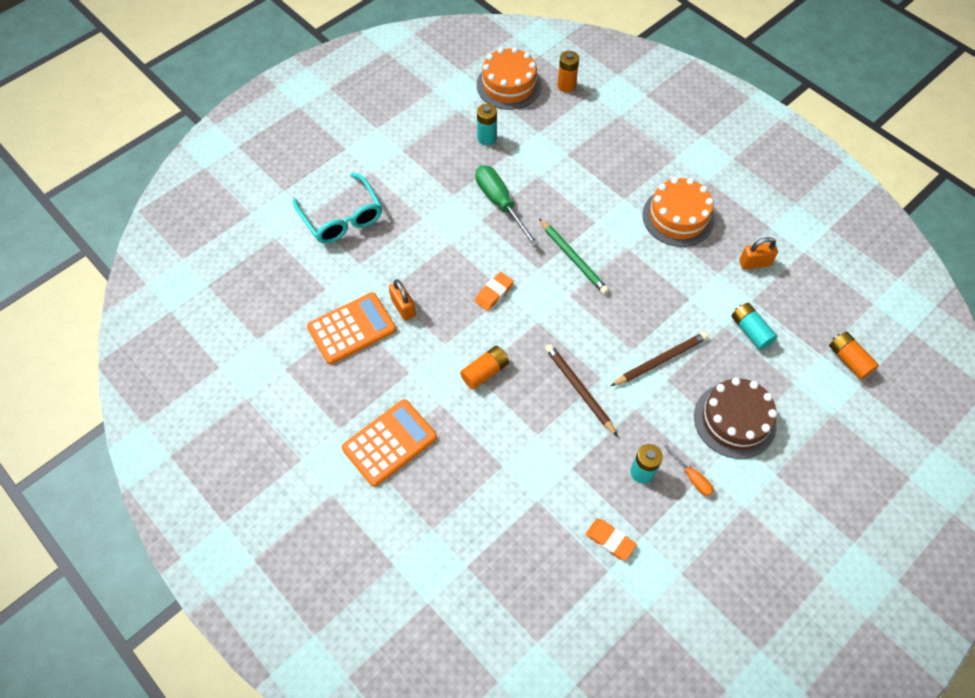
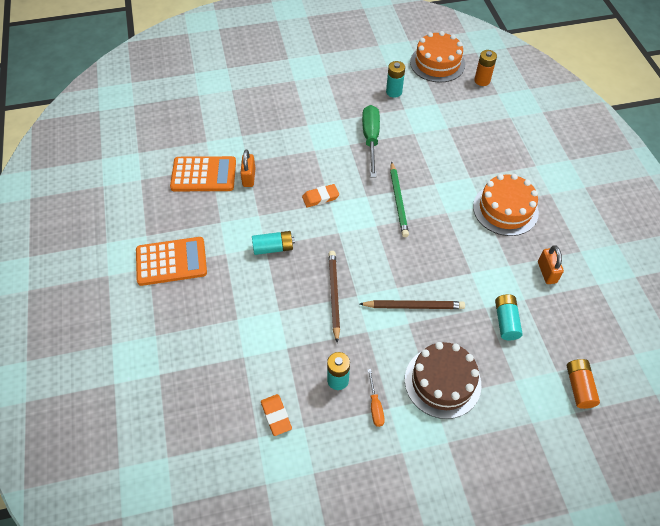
camera: 30 degrees right, 5 degrees down
(342, 217) = (252, 100): turquoise glasses -> none
(485, 372) = (273, 248): orange battery -> turquoise battery
(754, 263) = (547, 272): orange padlock -> orange padlock turned 60 degrees clockwise

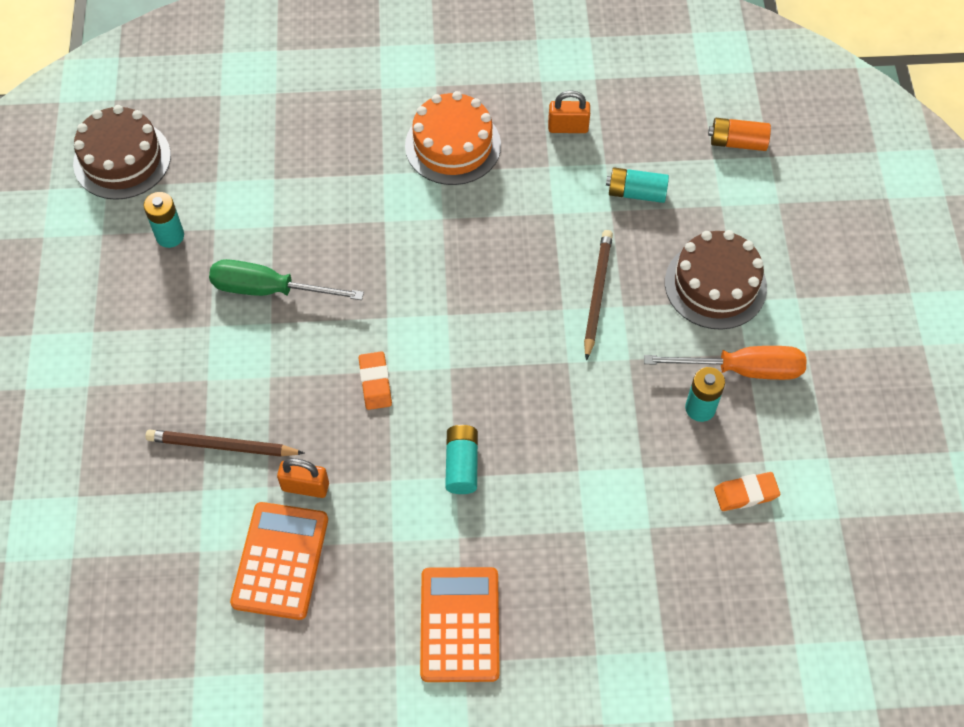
camera: 80 degrees left, 5 degrees up
(334, 295) = (563, 392): brown pencil -> brown pencil (222, 446)
(375, 406) = (742, 369): orange screwdriver -> orange screwdriver, size x1.96
(398, 201) = (407, 276): green pencil -> none
(437, 63) = (122, 159): orange cake -> brown cake
(482, 80) = (184, 108): orange battery -> none

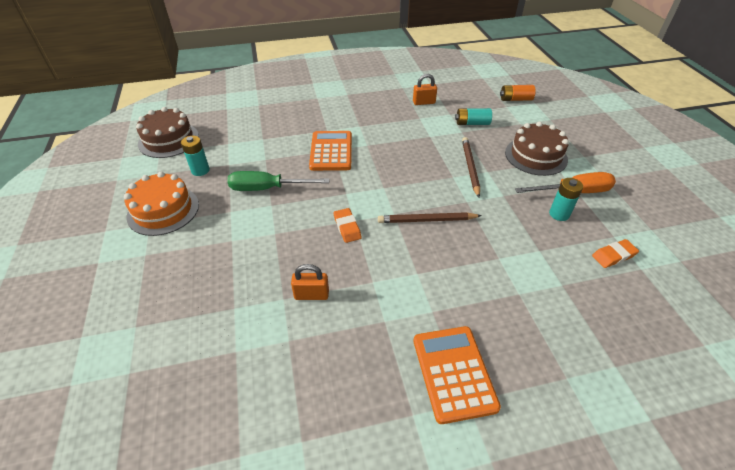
camera: 10 degrees left, 15 degrees down
(222, 446) = (246, 278): brown pencil -> brown pencil (427, 220)
(280, 561) = (301, 348): orange calculator -> orange calculator (331, 151)
(453, 145) = (363, 115): orange cake -> orange cake (163, 210)
(461, 465) = (419, 265): turquoise battery -> none

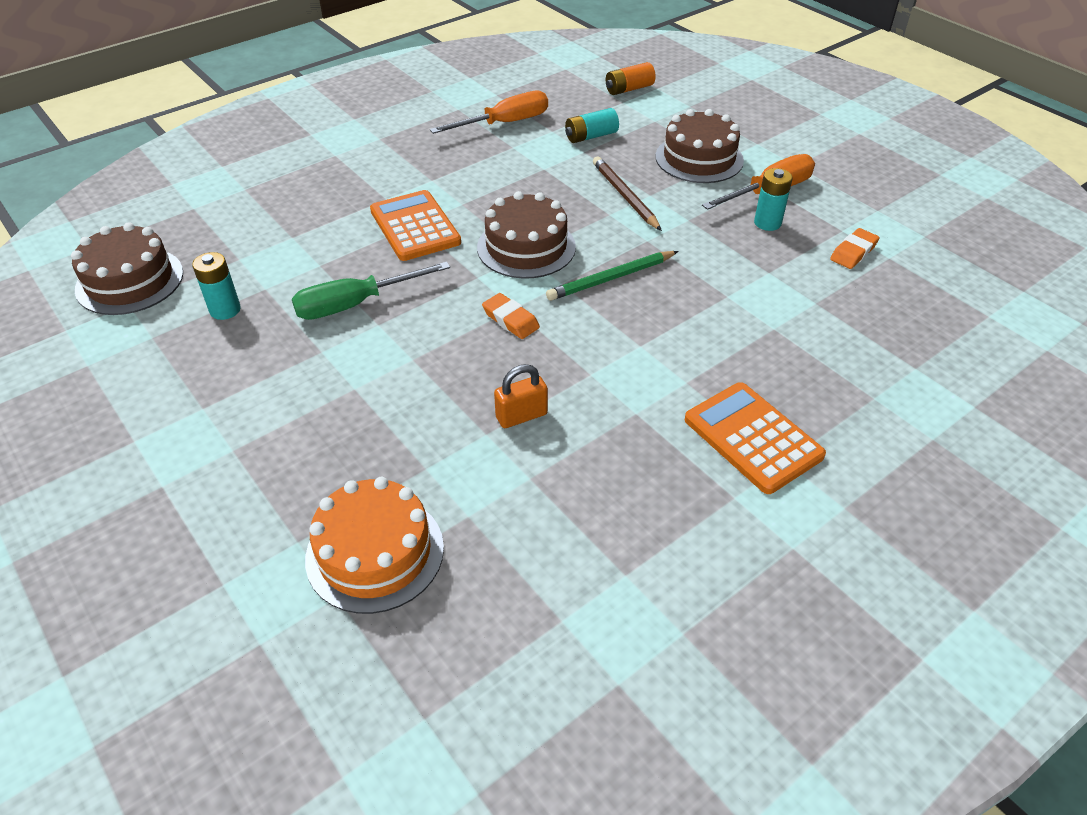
camera: 25 degrees left, 0 degrees up
(163, 210) = (210, 383): orange cake -> orange cake (375, 552)
(387, 183) = (526, 247): none -> brown cake
(424, 102) = (504, 123): orange padlock -> orange screwdriver
(427, 220) = (611, 278): brown pencil -> green pencil

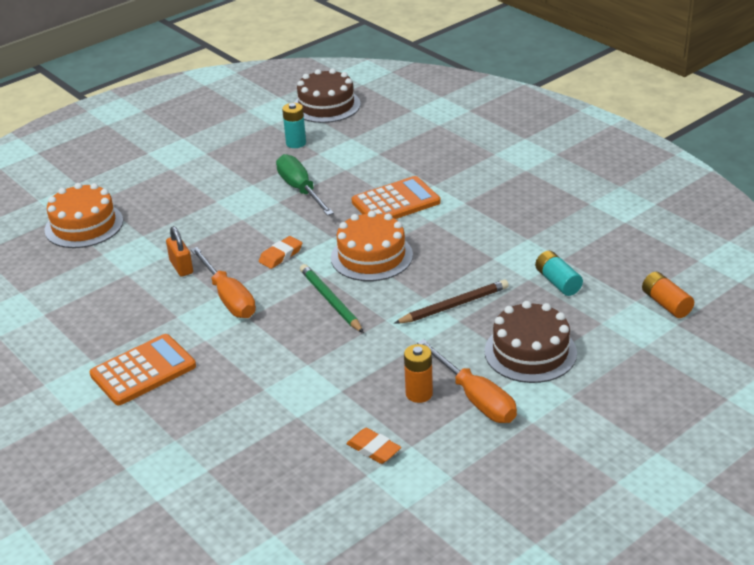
camera: 90 degrees right, 10 degrees down
(504, 123) = (569, 230): orange screwdriver -> orange screwdriver (228, 298)
(526, 247) = (371, 256): brown cake -> orange cake
(767, 223) = (419, 394): turquoise battery -> orange battery

